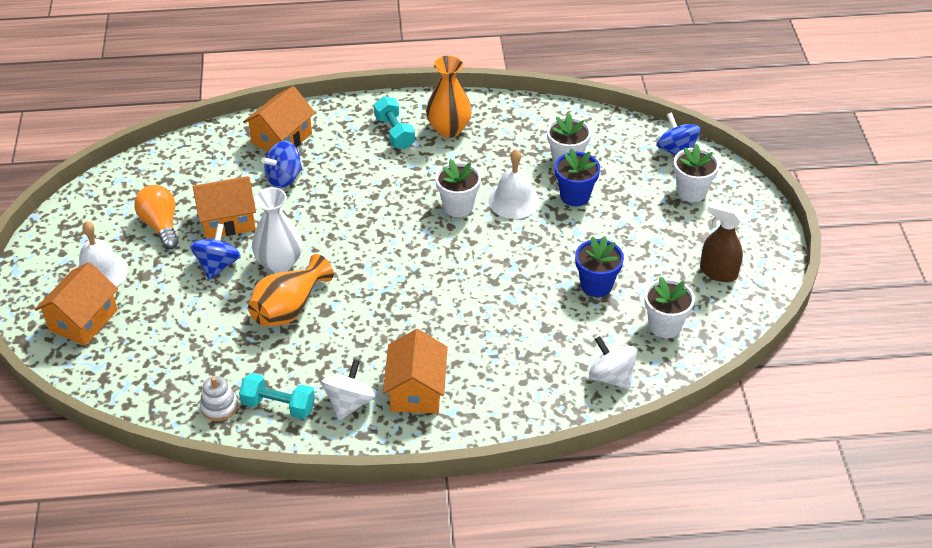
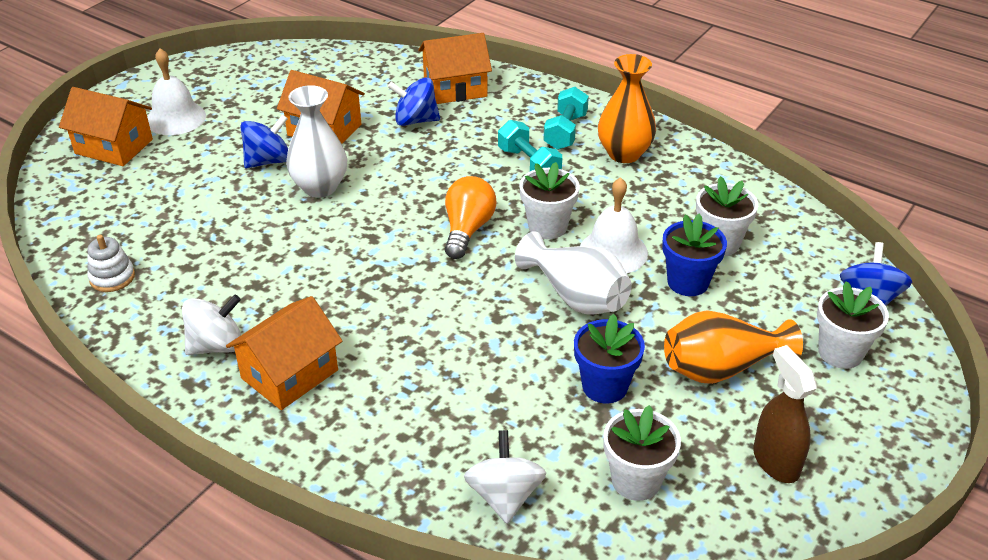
camera: 40 degrees right, 5 degrees down
(83, 320) = (114, 146): orange house -> orange house turned 45 degrees clockwise
(161, 225) = (267, 107): orange light bulb -> orange light bulb (467, 229)
(278, 405) = (157, 308): turquoise dumbbell -> turquoise dumbbell (529, 164)
(289, 308) = (277, 229): orange vase -> orange vase (720, 368)
(524, 241) = (576, 296): none -> white vase

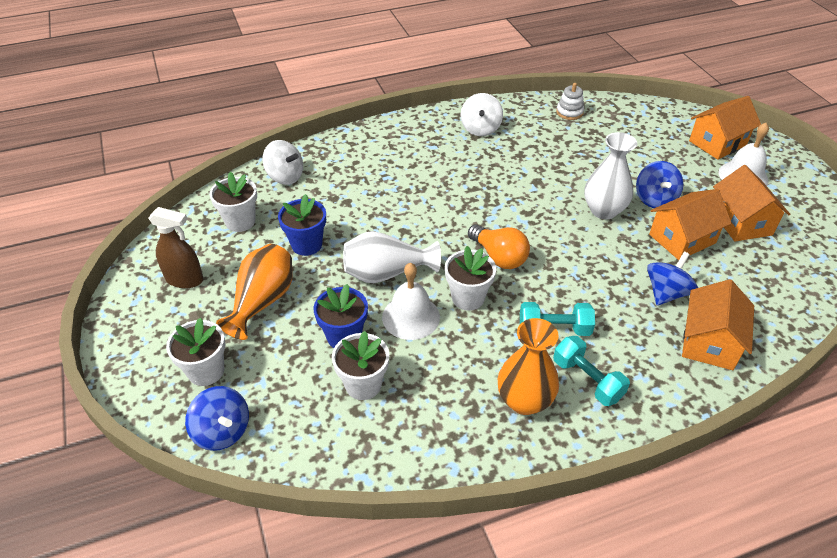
camera: 125 degrees right, 5 degrees up
(289, 374) = (435, 143): orange house -> orange house (741, 222)

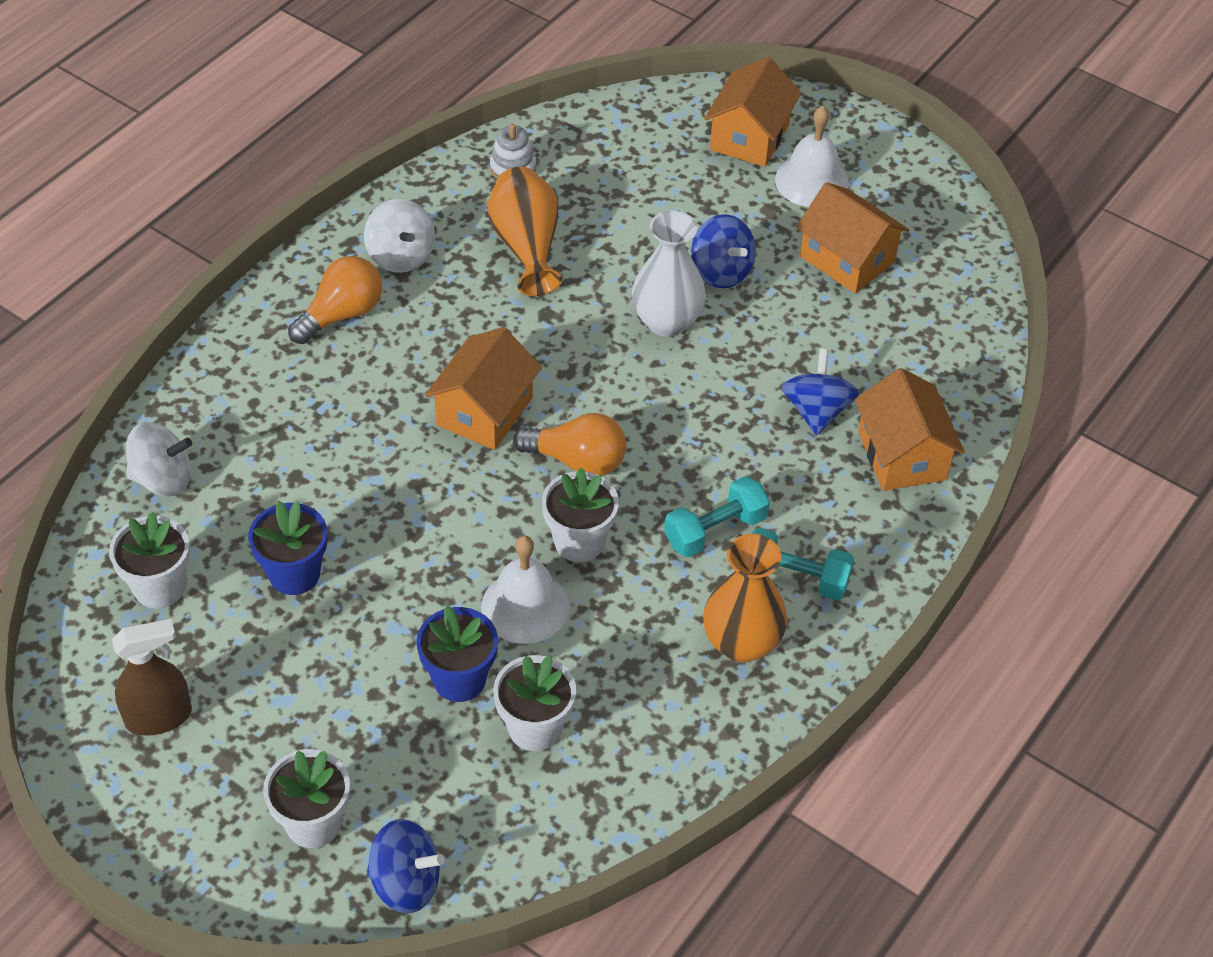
camera: 35 degrees left, 5 degrees up
(263, 301) = (305, 689): orange vase -> orange vase (526, 246)
(386, 273) = (444, 561): white vase -> none
(430, 142) = (341, 314): none -> orange light bulb
(682, 239) = (790, 320): orange house -> orange house (484, 411)

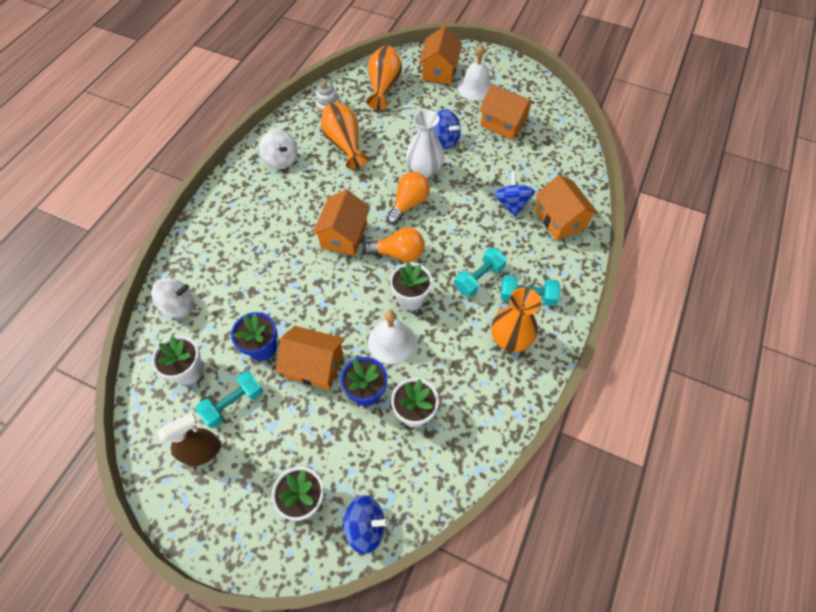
camera: 10 degrees left, 10 degrees up
(226, 653) = (234, 403): none -> turquoise dumbbell
(341, 314) = (257, 196): orange light bulb -> orange light bulb (408, 204)
(379, 620) = (314, 365): none -> orange house
(630, 151) = (383, 87): none -> orange vase

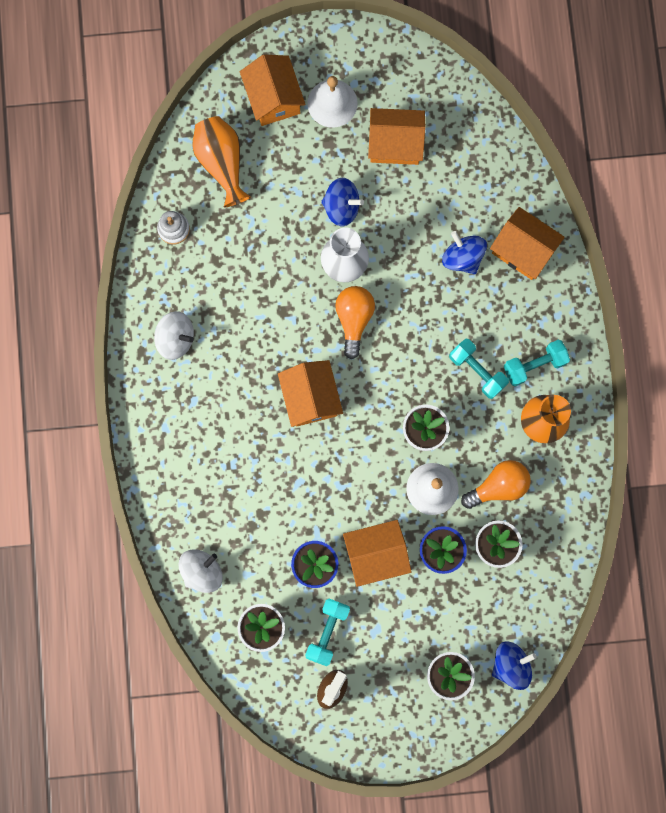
camera: 30 degrees left, 20 degrees up
(344, 144) = (232, 276): orange vase -> none
(398, 253) = (380, 387): orange light bulb -> orange light bulb (498, 486)
(479, 278) = (477, 371): turquoise dumbbell -> turquoise dumbbell turned 60 degrees counterclockwise

